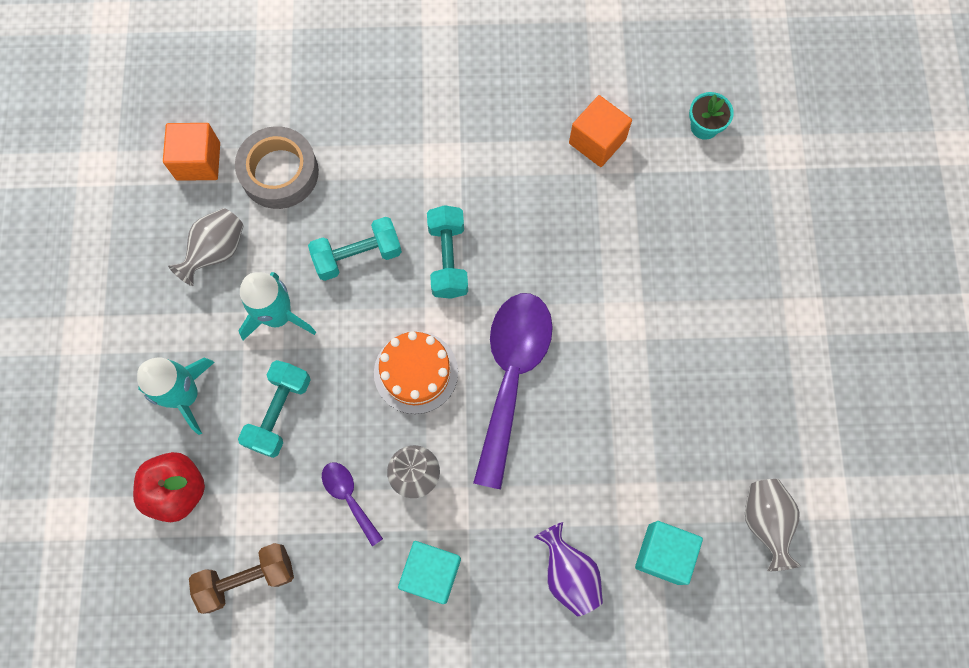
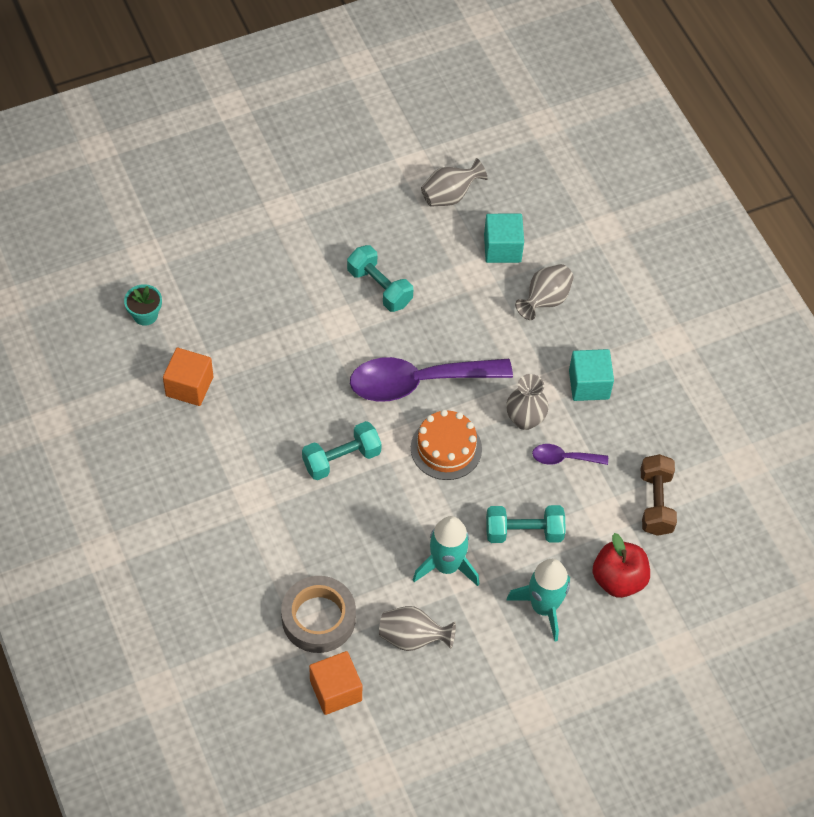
camera: 115 degrees left, 15 degrees down
(247, 578) = (655, 503): brown dumbbell -> brown dumbbell turned 45 degrees clockwise
(349, 497) = (563, 458): purple spoon -> purple spoon turned 60 degrees clockwise
(357, 255) = (368, 527): turquoise dumbbell -> turquoise dumbbell (379, 287)
(568, 573) = (545, 300): purple vase -> grey vase

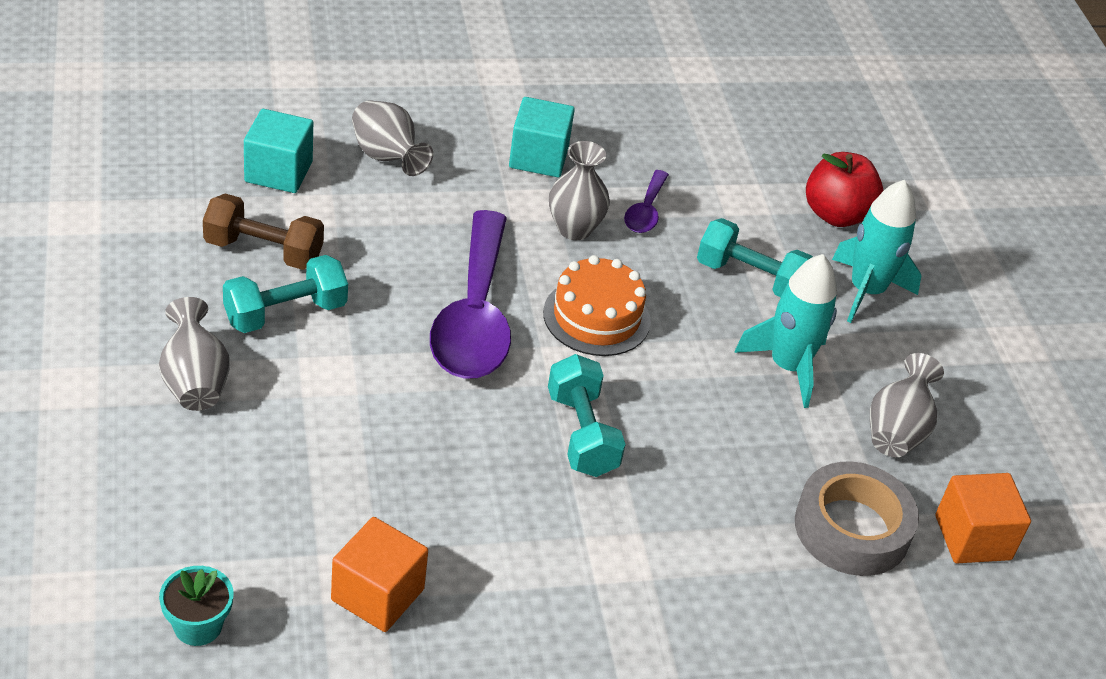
camera: 80 degrees left, 15 degrees down
(450, 196) = (155, 196): grey vase -> grey vase (195, 382)
(524, 532) = (750, 278): turquoise dumbbell -> turquoise dumbbell turned 75 degrees counterclockwise
(655, 503) = (733, 153): brown dumbbell -> brown dumbbell (263, 251)

